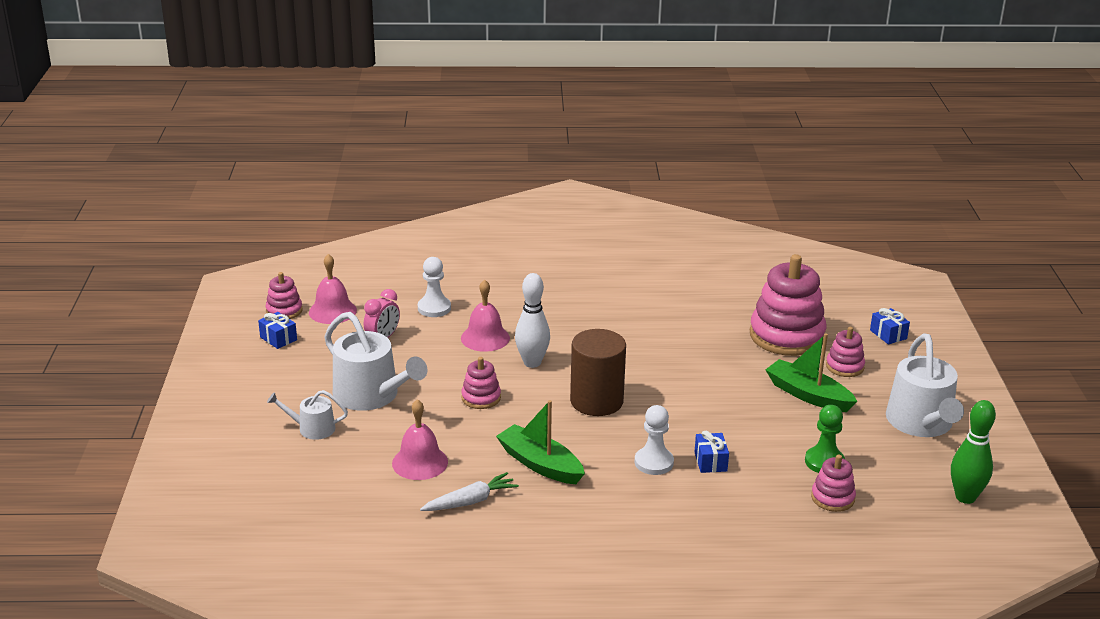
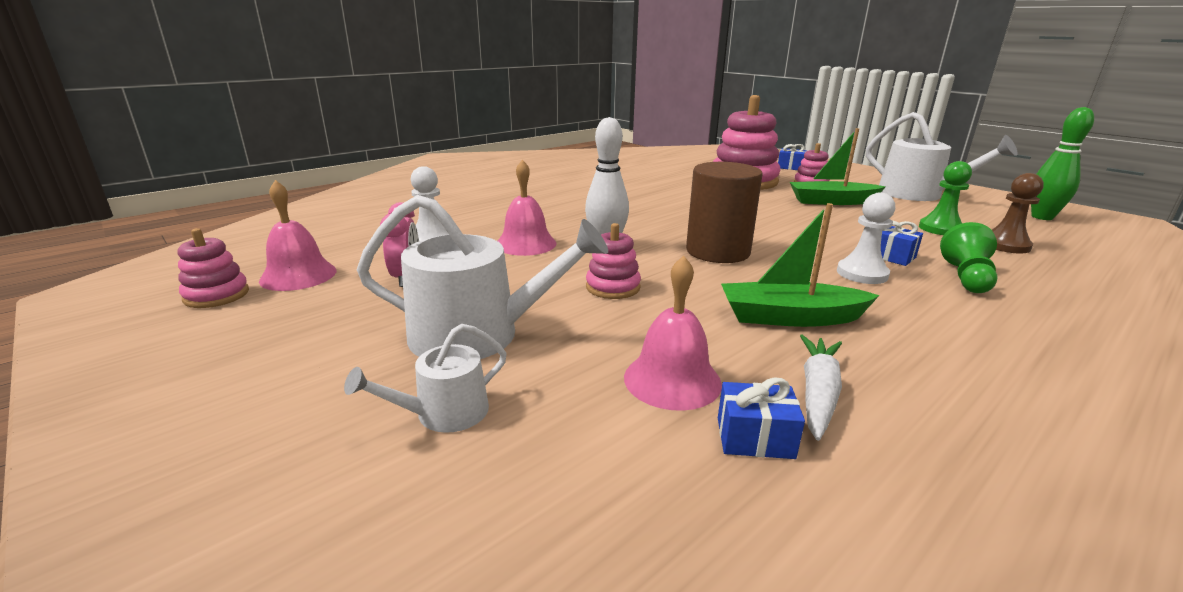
camera: 40 degrees left, 5 degrees down
(278, 338) = (239, 325): blue gift -> blue gift (755, 438)
(719, 500) = (966, 277): none -> green pawn
(832, 498) = (1005, 245): pink stacking toy -> brown pawn

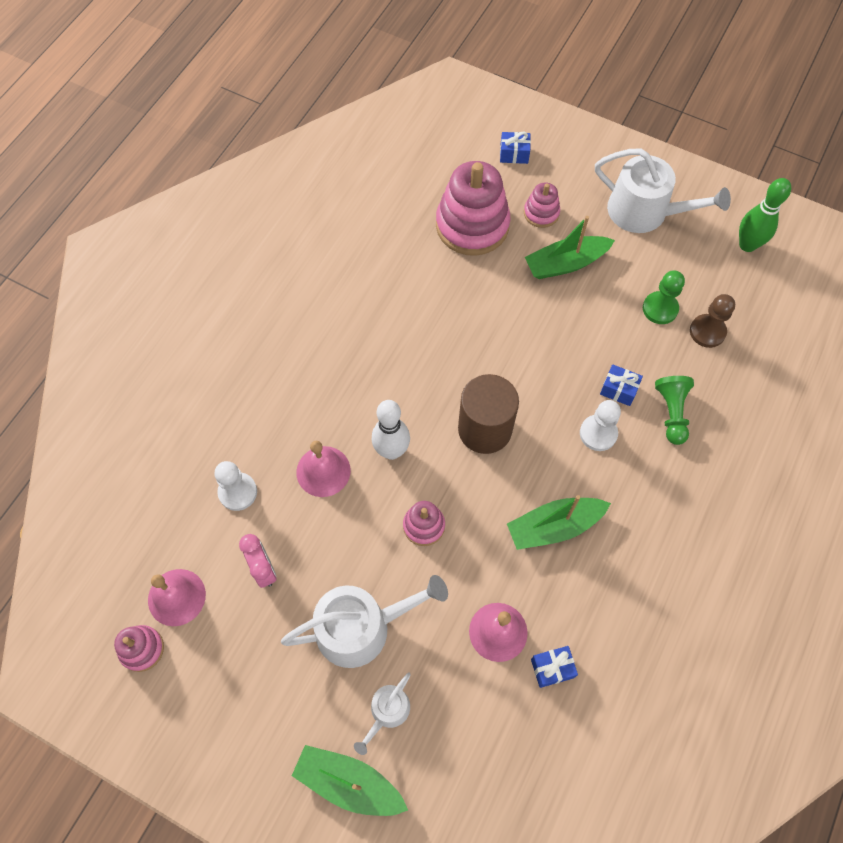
camera: 20 degrees left, 40 degrees up
(304, 476) = (349, 783): none -> green boat
(818, 393) = (579, 614): white carrot -> none

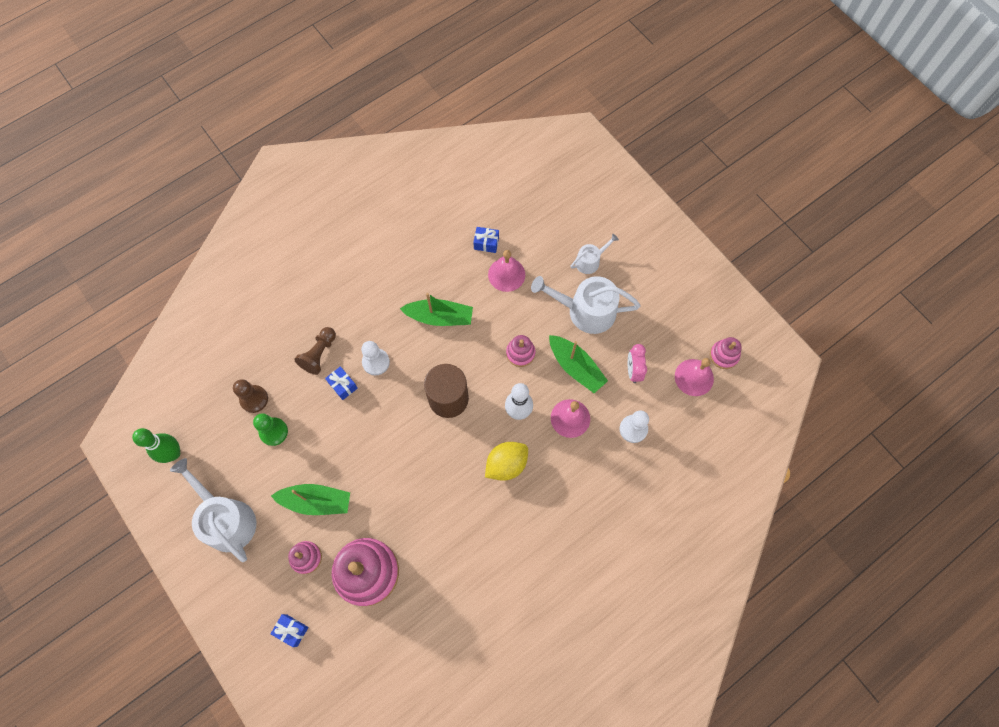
camera: 155 degrees left, 5 degrees up
(349, 783) = (625, 237): green boat -> green boat (576, 367)
(377, 386) = (506, 464): none -> yellow lemon
(671, 413) = (319, 354): green pawn -> brown pawn

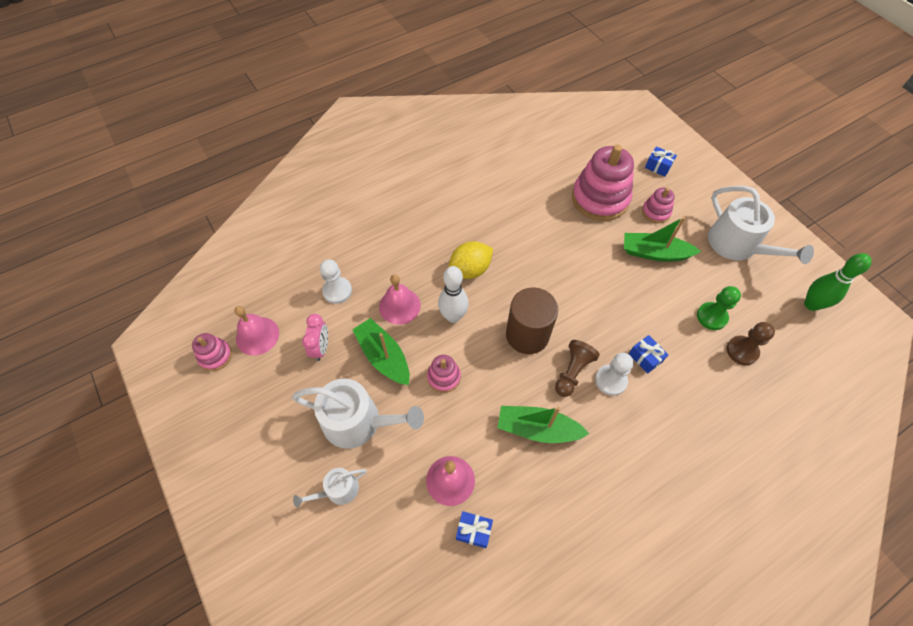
camera: 175 degrees left, 10 degrees down
(319, 354) = (678, 395): brown pawn -> brown pawn (572, 372)

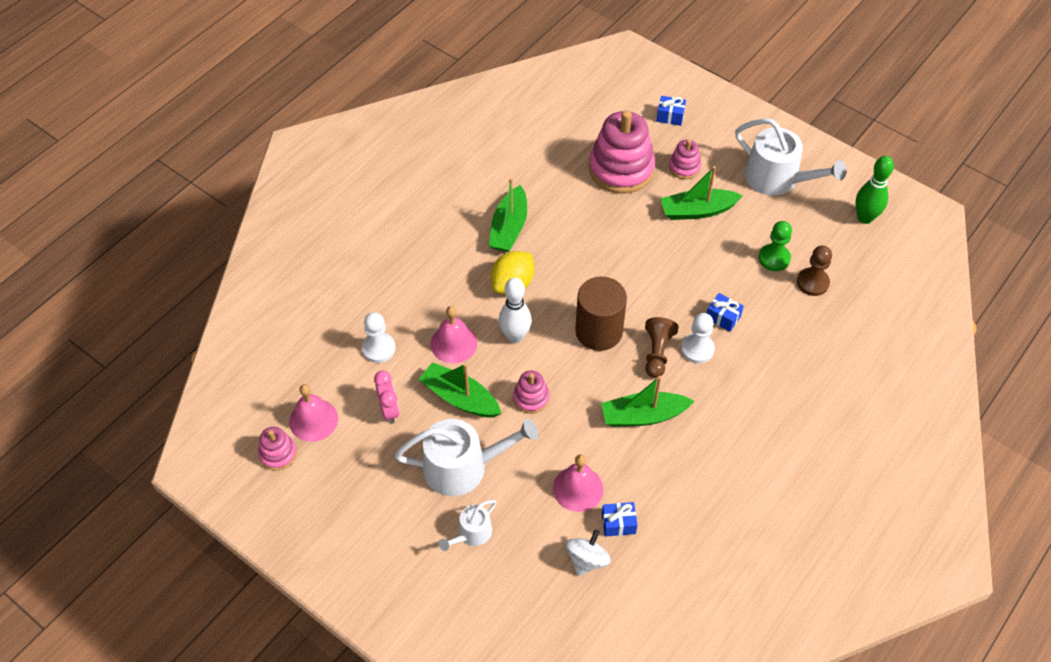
camera: 20 degrees left, 5 degrees down
(429, 558) = (587, 560): none -> white spinning top
(486, 221) = (509, 228): none -> green boat

